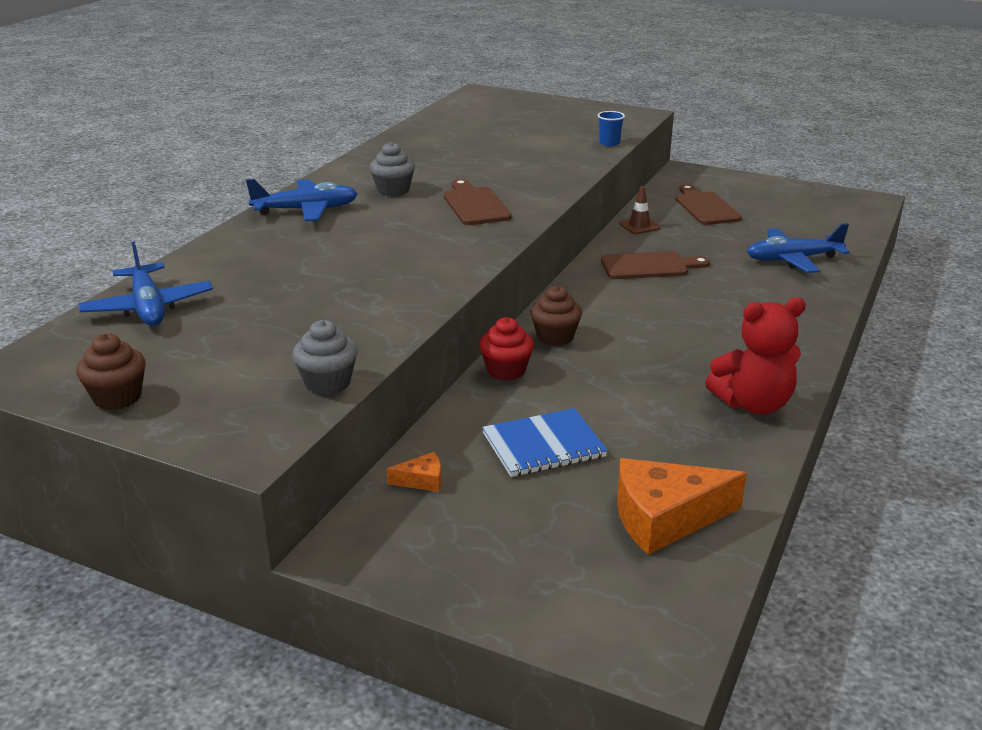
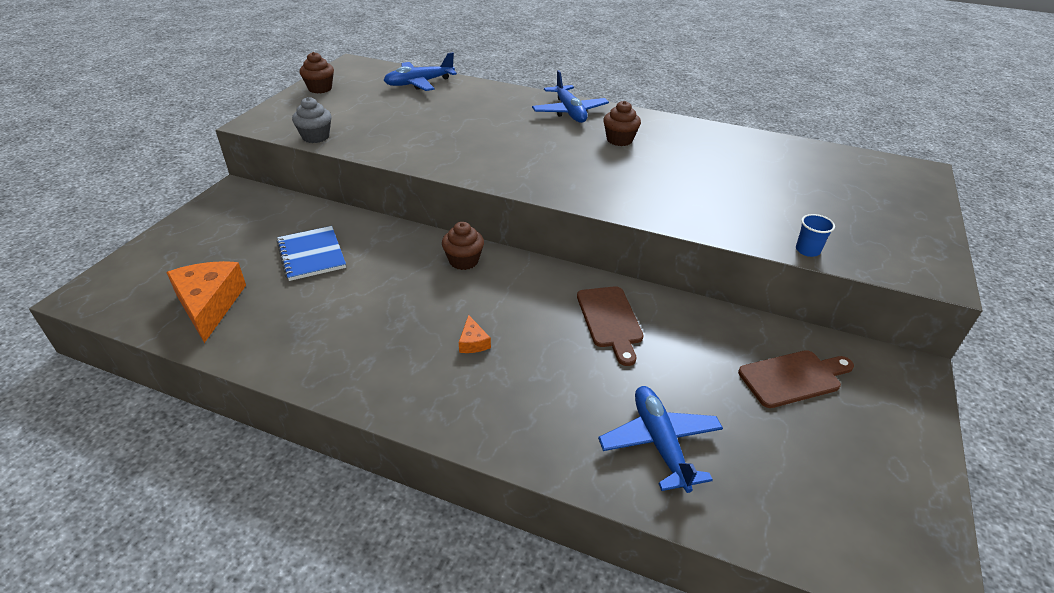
camera: 85 degrees right, 10 degrees up
(393, 190) = (619, 140): grey cupcake -> brown cupcake
(422, 480) = (288, 211): orange cheese -> orange cheese (473, 342)
(475, 205) = (598, 175): brown cutting board -> none
(506, 371) = (413, 238): red cupcake -> none
(639, 226) = (711, 319): brown traffic cone -> none
(753, 404) = (341, 366): red teddy bear -> none

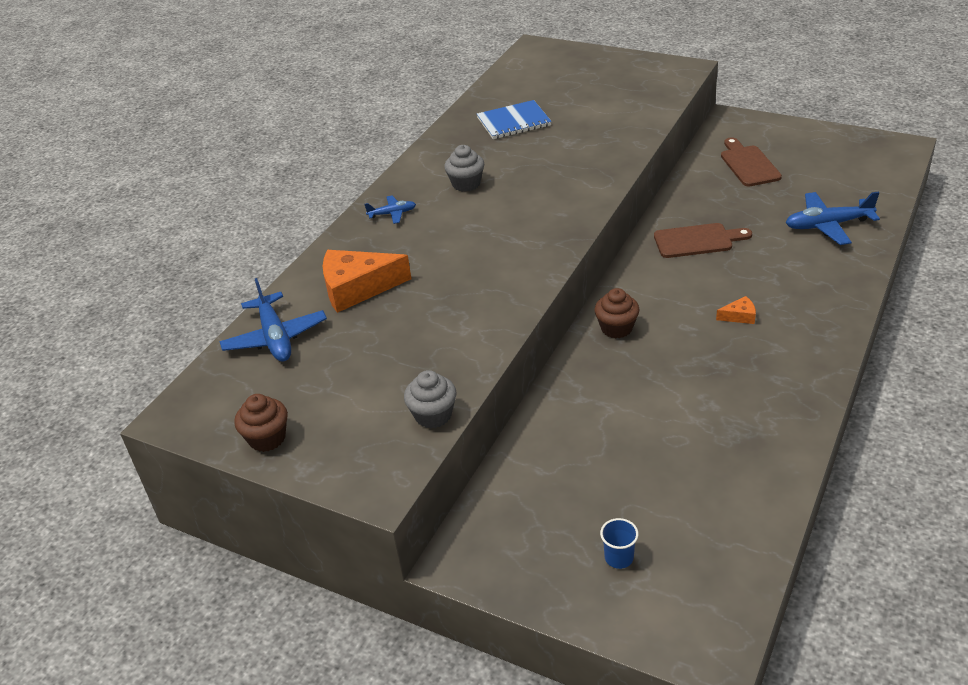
camera: 80 degrees left, 0 degrees up
(209, 304) = (713, 518): orange cheese -> orange cheese (357, 288)
(311, 255) = (611, 447): blue notebook -> blue notebook (513, 122)
(569, 112) = (392, 214): blue plane -> blue plane, size x0.54
(619, 140) = (466, 184): brown cupcake -> grey cupcake
(807, 250) = (658, 110): blue cup -> blue cup (619, 558)

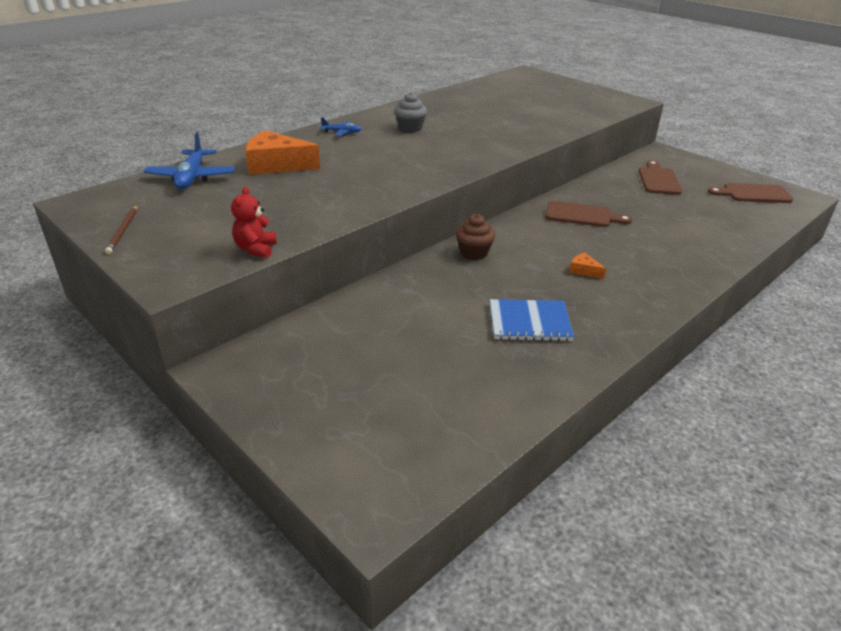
camera: 15 degrees right, 5 degrees down
(267, 438) = (123, 231): brown cupcake -> brown pencil
(433, 415) = (256, 249): grey cupcake -> red teddy bear
(513, 122) = (476, 104): blue notebook -> blue notebook (529, 322)
(619, 558) = (350, 410): blue cup -> none
(739, 316) = (584, 271): orange cheese -> orange cheese turned 150 degrees counterclockwise
(827, 225) = (703, 231): blue plane -> none
(852, 157) = (753, 194): none -> brown cutting board

